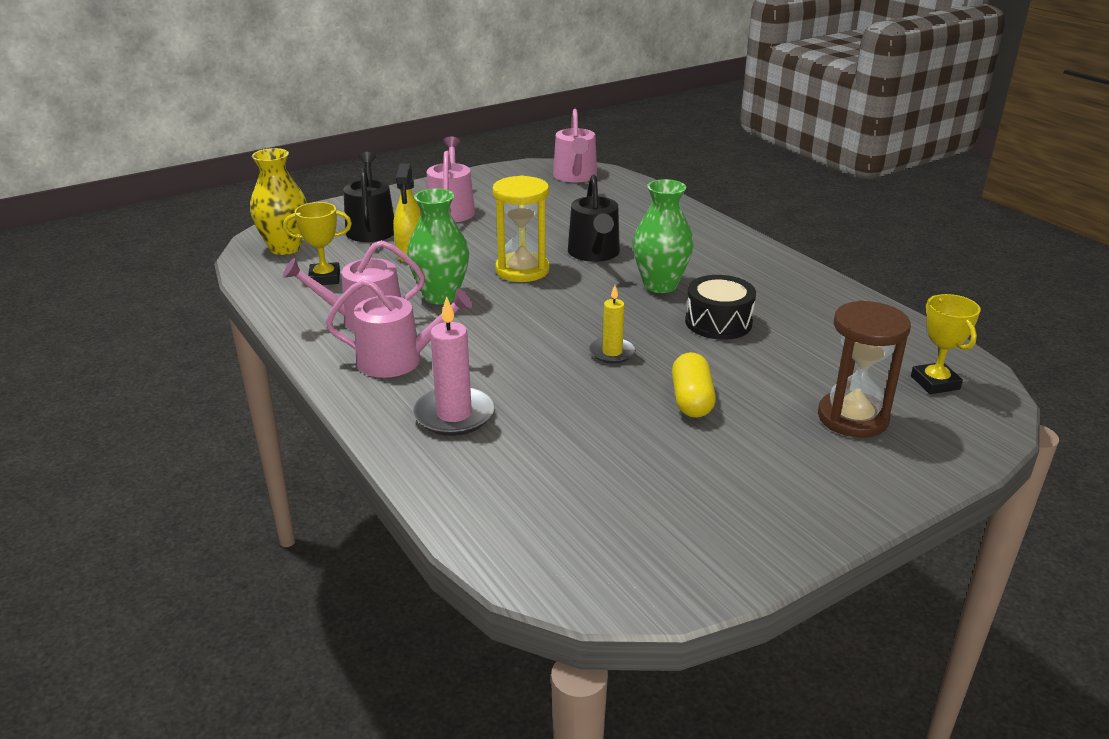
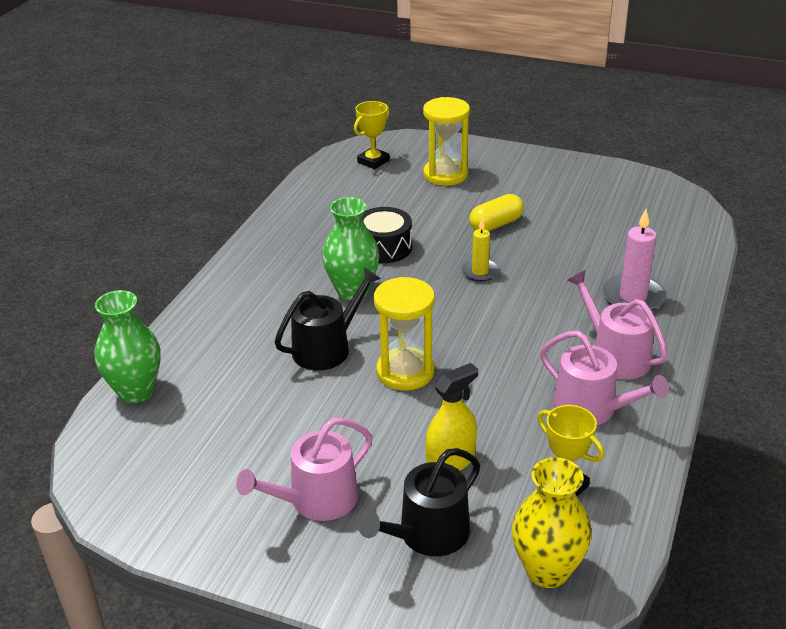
camera: 125 degrees left, 5 degrees up
(441, 296) = (504, 391): green vase -> green vase (136, 391)
(575, 176) = (125, 454): pink watering can -> none
(852, 418) = (445, 174): brown hourglass -> yellow hourglass

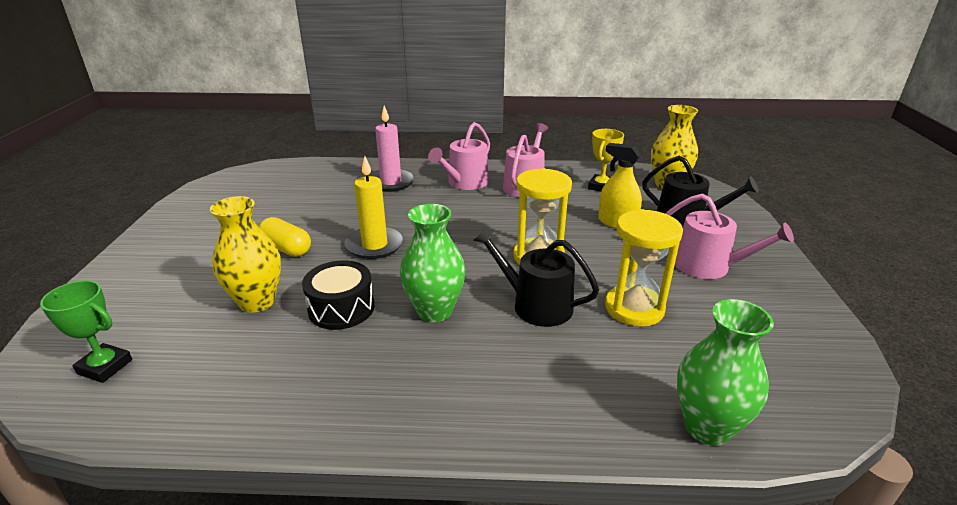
camera: 110 degrees left, 5 degrees down
(373, 161) = (105, 367): yellow trophy -> green trophy
(416, 211) = (257, 302): none -> yellow vase
(445, 174) = (165, 296): yellow hourglass -> yellow hourglass (634, 308)
(480, 272) = (375, 245): yellow candle -> yellow candle, size x1.58

